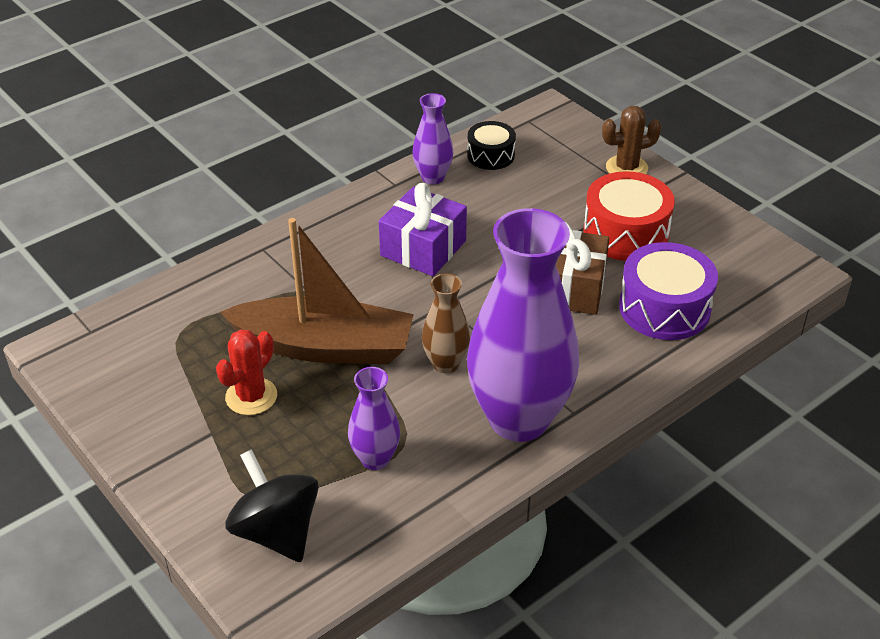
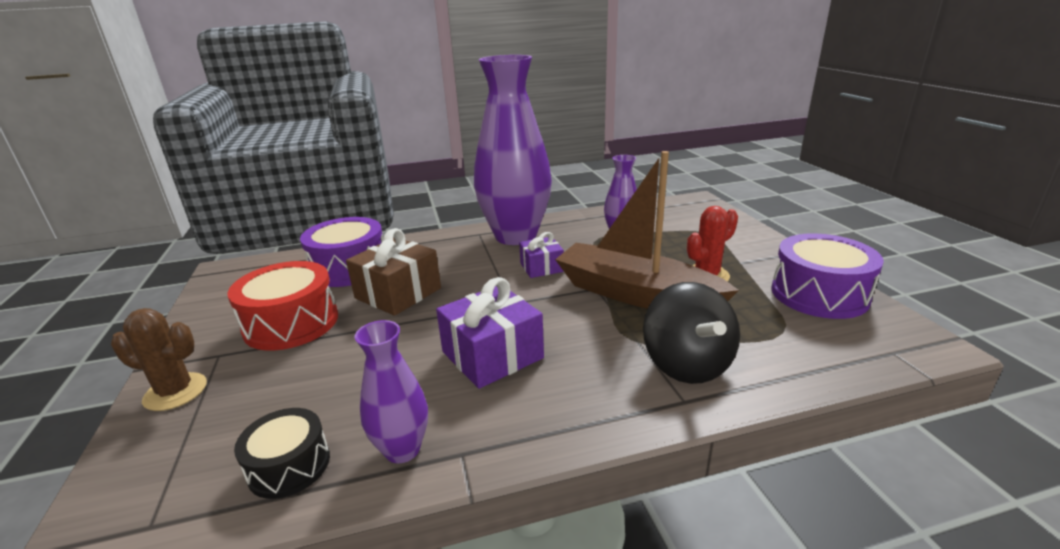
camera: 155 degrees left, 15 degrees down
(132, 394) = (819, 294): none -> purple drum
(276, 531) = (693, 220): black spinning top -> black spinning top (686, 364)
(445, 364) = (541, 267): brown vase -> purple gift

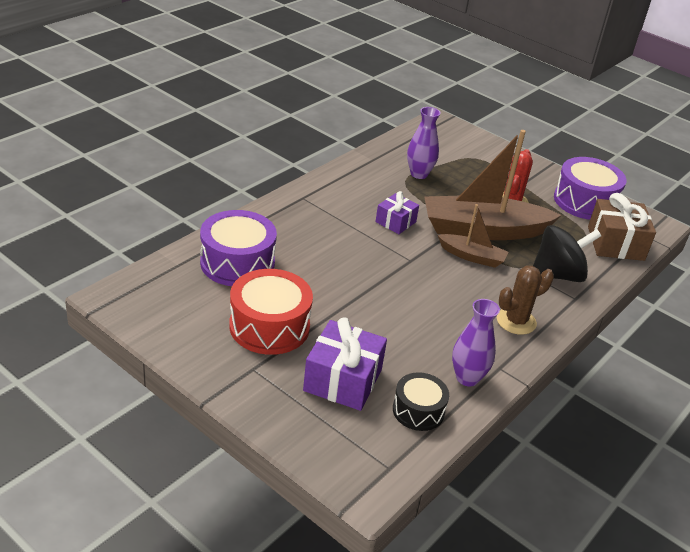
camera: 40 degrees left, 10 degrees up
(175, 392) = (269, 403): brown cactus -> brown cactus (516, 321)
(398, 293) = (316, 275): brown gift -> brown gift (615, 243)
(492, 355) = (446, 304): purple gift -> purple gift (343, 380)
(515, 236) = (338, 193): purple vase -> none
(588, 316) = (472, 256): none -> brown boat
(686, 364) = (557, 275): black spinning top -> black spinning top turned 60 degrees counterclockwise

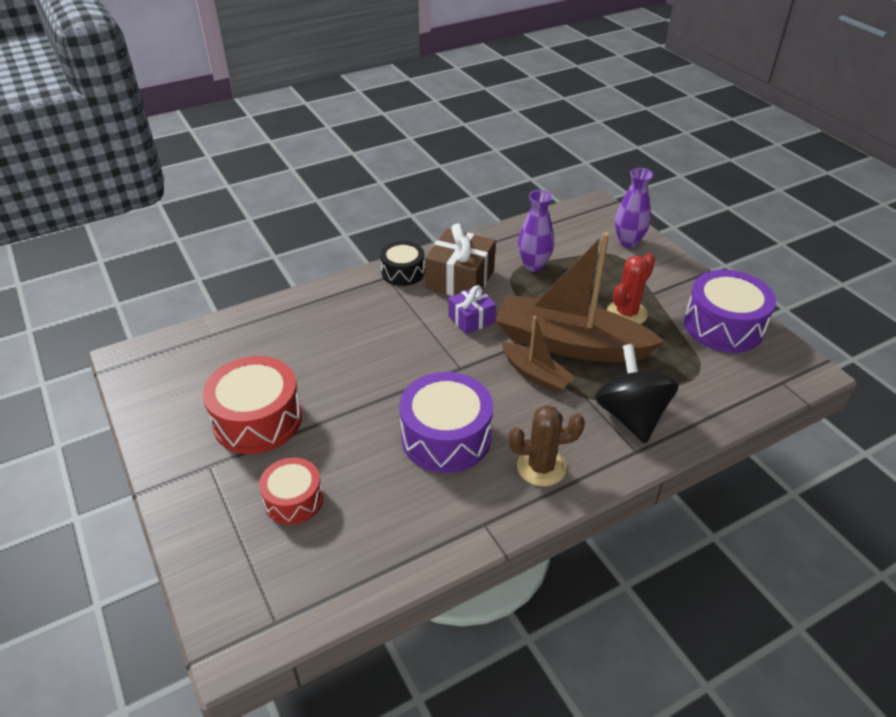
camera: 25 degrees right, 5 degrees up
(237, 263) = (272, 341): purple drum -> purple drum (446, 437)
(343, 380) = (293, 500): purple gift -> red drum
(418, 410) = (353, 557): black drum -> black drum (403, 272)
(467, 378) = (436, 528): purple vase -> purple vase (628, 242)
(557, 275) = (631, 416): black spinning top -> black spinning top turned 105 degrees counterclockwise
(615, 243) = (734, 387): brown gift -> brown gift (460, 279)

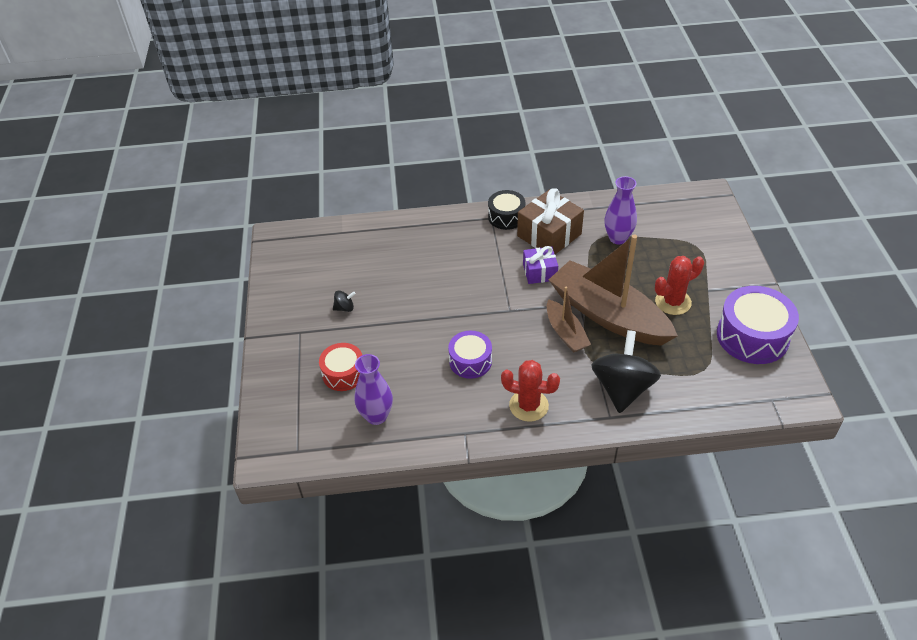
camera: 25 degrees right, 5 degrees up
(257, 419) = (344, 308): red drum -> black spinning top
(446, 437) = (470, 361): purple drum -> purple drum, size x0.60
(541, 467) = (528, 405): brown cactus -> red cactus
(628, 242) = (715, 237): purple vase -> purple vase (376, 416)

